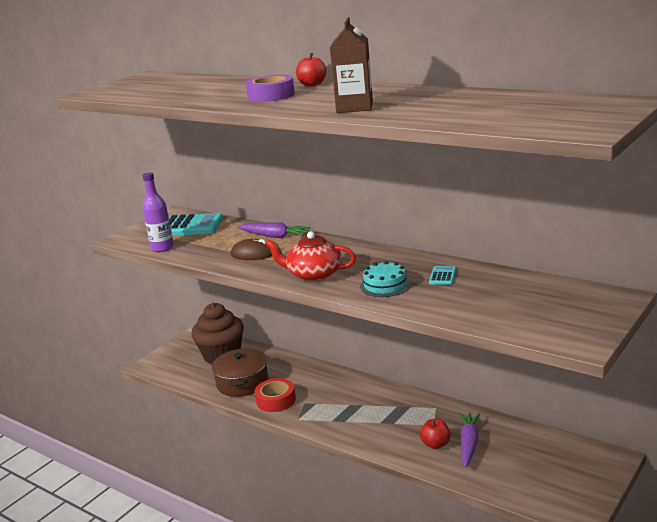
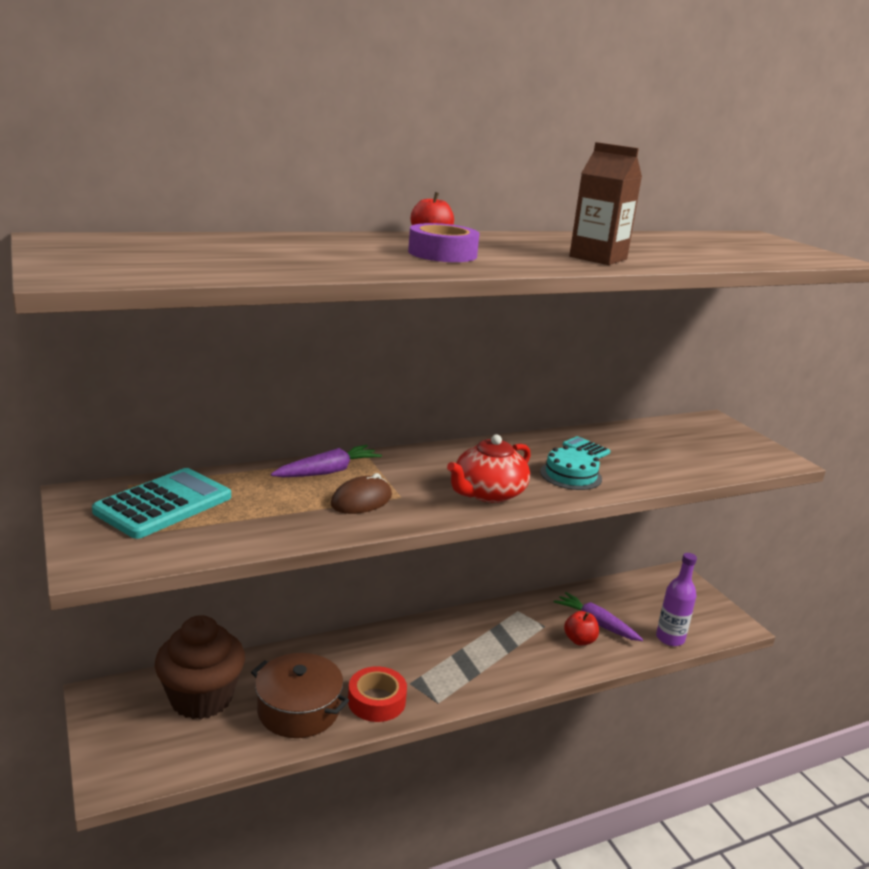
camera: 65 degrees left, 0 degrees up
(162, 248) = (211, 544): purple bottle -> purple bottle (670, 638)

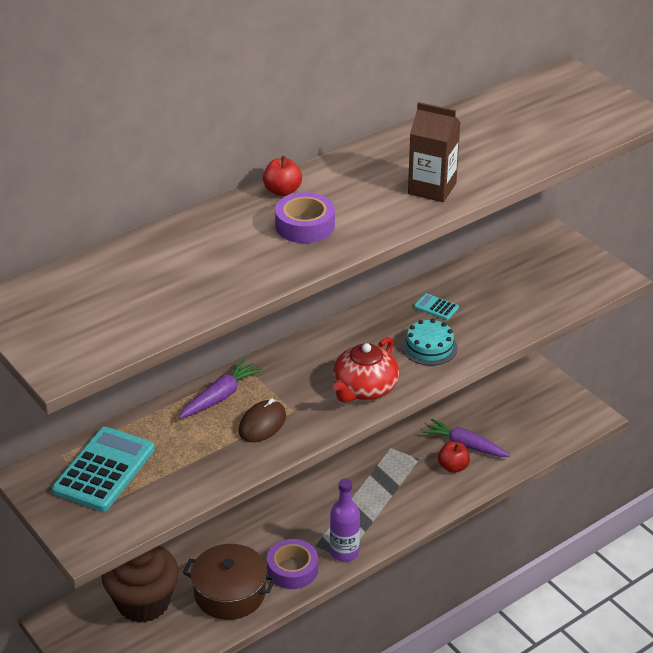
camera: 10 degrees left, 15 degrees up
(376, 701) = (292, 569): red tape -> purple tape
(670, 638) = (534, 445): purple bottle -> purple bottle (344, 552)

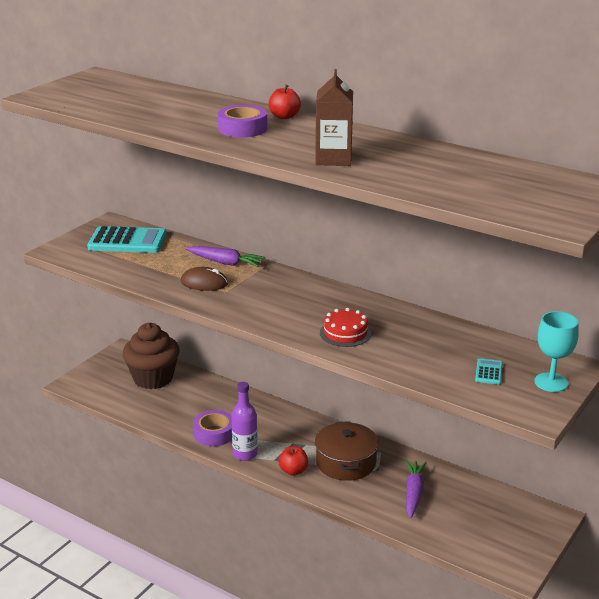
camera: 70 degrees right, 10 degrees down
(230, 593) = (177, 411): brown pot -> brown pot (346, 462)
(364, 388) = (271, 314): red teapot -> none
(429, 347) = (345, 333): turquoise cake -> red cake
(436, 307) = (403, 327): turquoise calculator -> turquoise calculator (488, 372)
(453, 467) = (380, 491): red apple -> red apple (293, 471)
(569, 254) = (551, 382): none -> turquoise goblet

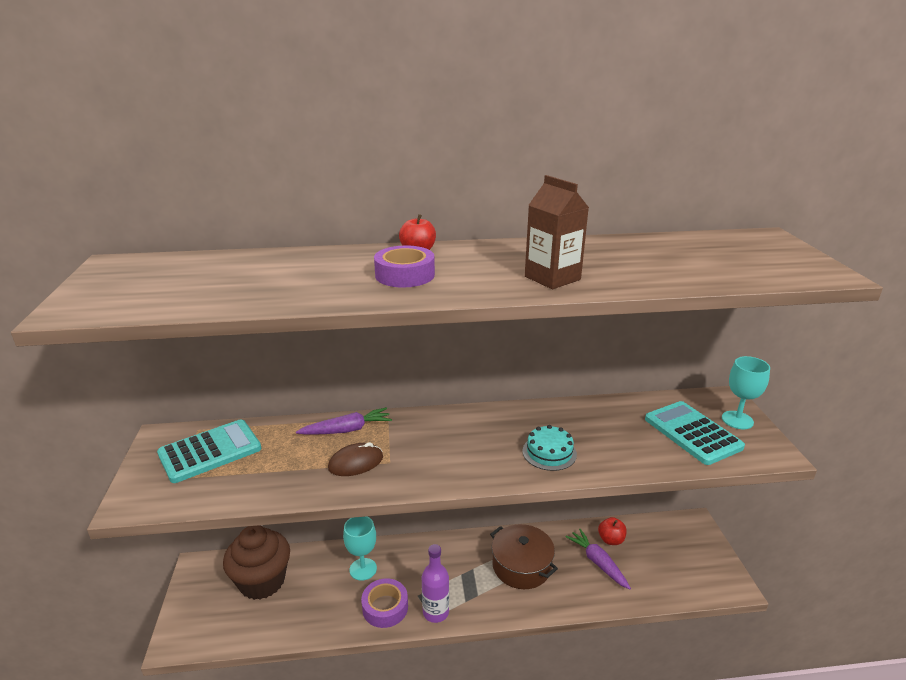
camera: 40 degrees left, 0 degrees up
(226, 404) = (363, 569): none -> turquoise goblet
(293, 471) = (493, 602): red apple -> red apple (611, 540)
(345, 333) = (549, 452): red cake -> turquoise cake
(488, 372) = (692, 433): turquoise calculator -> turquoise calculator, size x2.25

